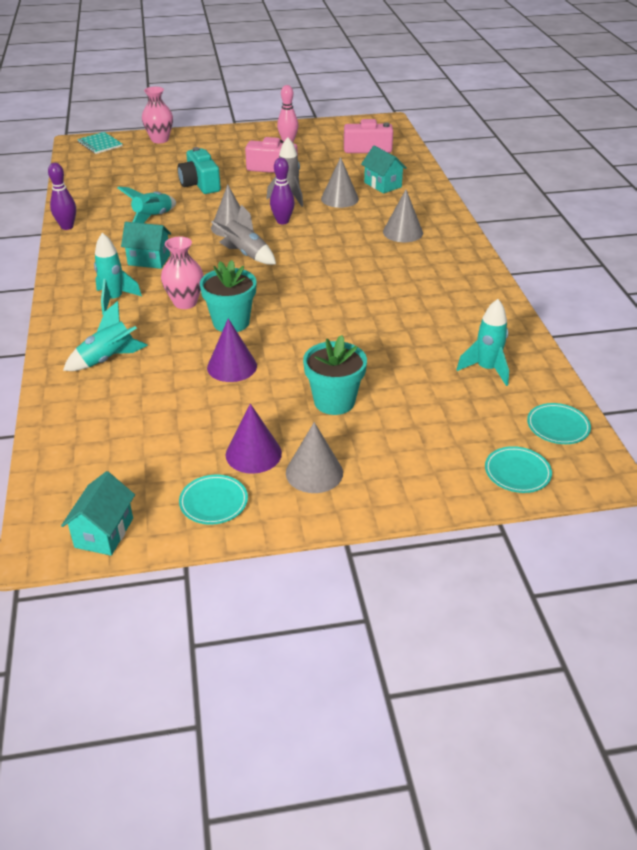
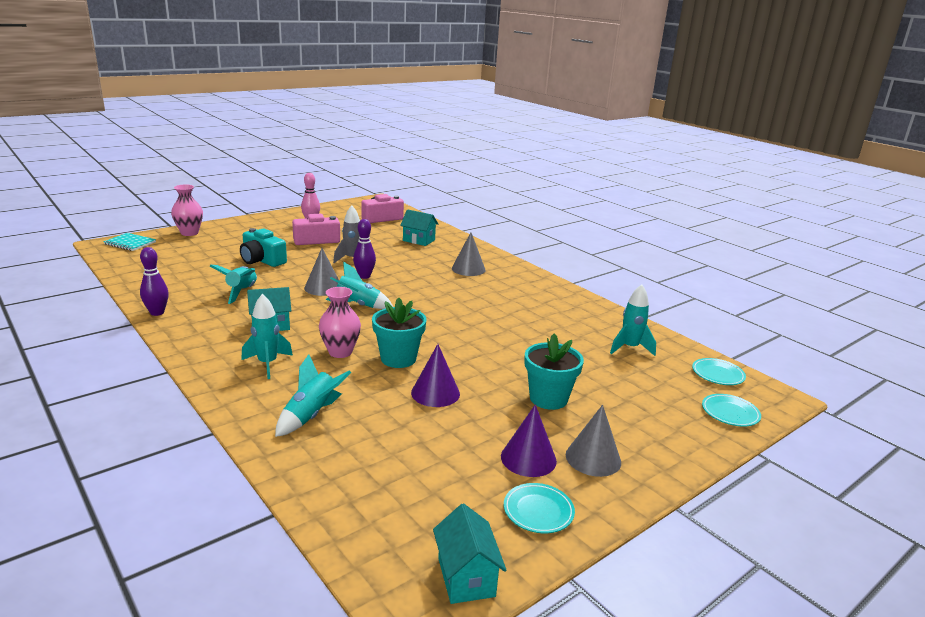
camera: 30 degrees left, 15 degrees down
(246, 254) = (358, 305): grey rocket -> turquoise rocket
(339, 198) = (395, 254): grey cone -> none

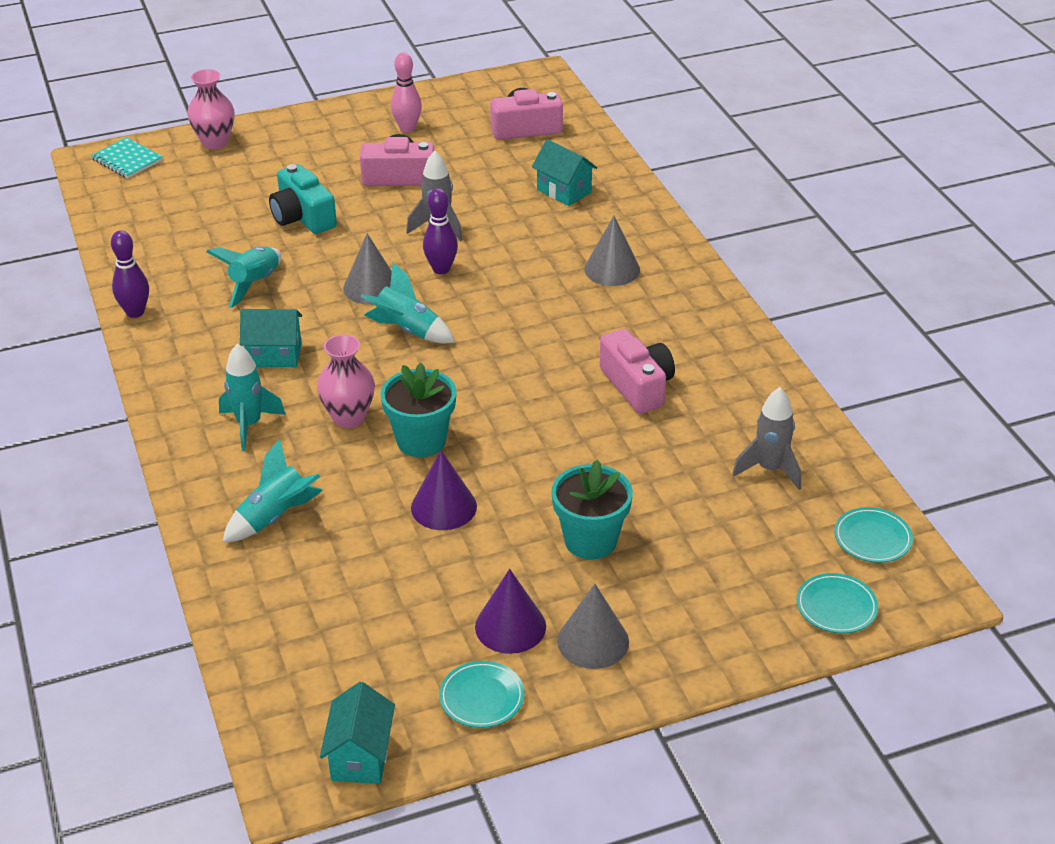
camera: 20 degrees right, 15 degrees up
(520, 317) = (637, 386): none -> pink camera
(630, 348) = (770, 469): turquoise rocket -> grey rocket

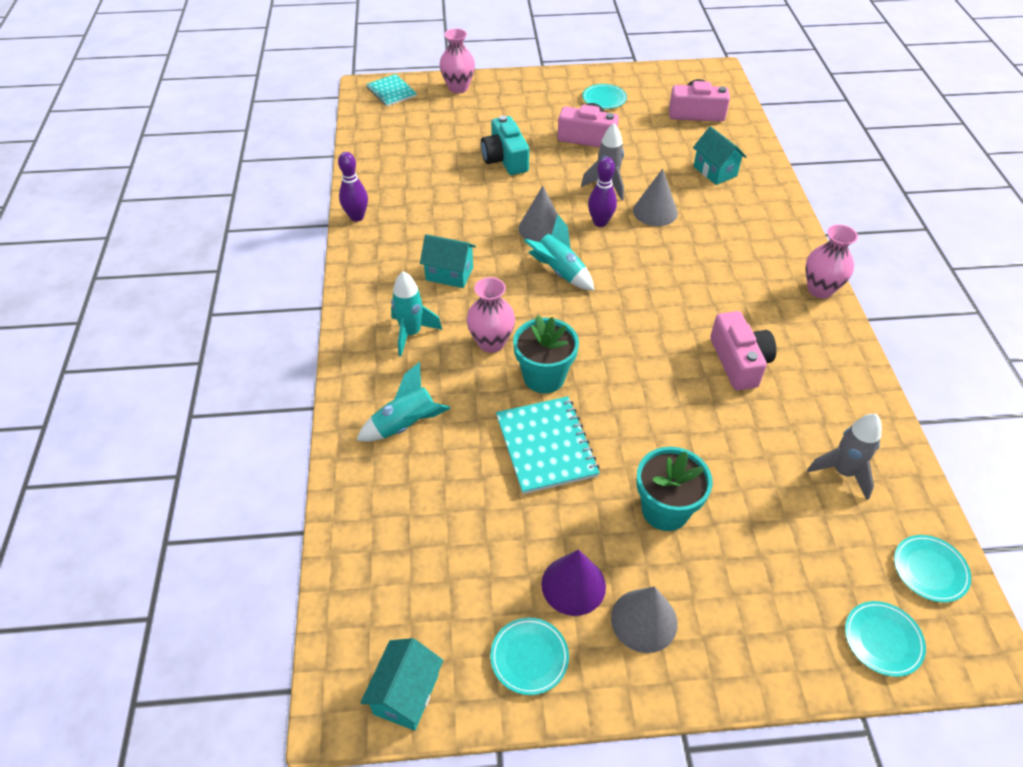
camera: 15 degrees right, 10 degrees up
(254, 284) = (452, 209): turquoise rocket -> none
(407, 128) = (604, 99): pink bowling pin -> turquoise plate
(443, 507) = (546, 446): purple cone -> turquoise notebook
(612, 269) = (740, 247): grey cone -> grey cone (655, 211)
(711, 297) = (820, 289): none -> pink vase

